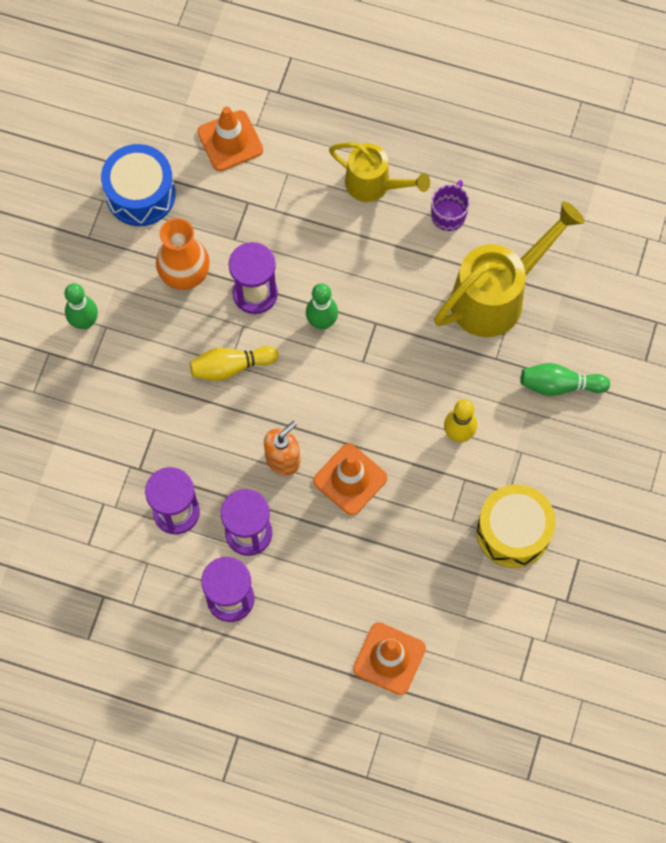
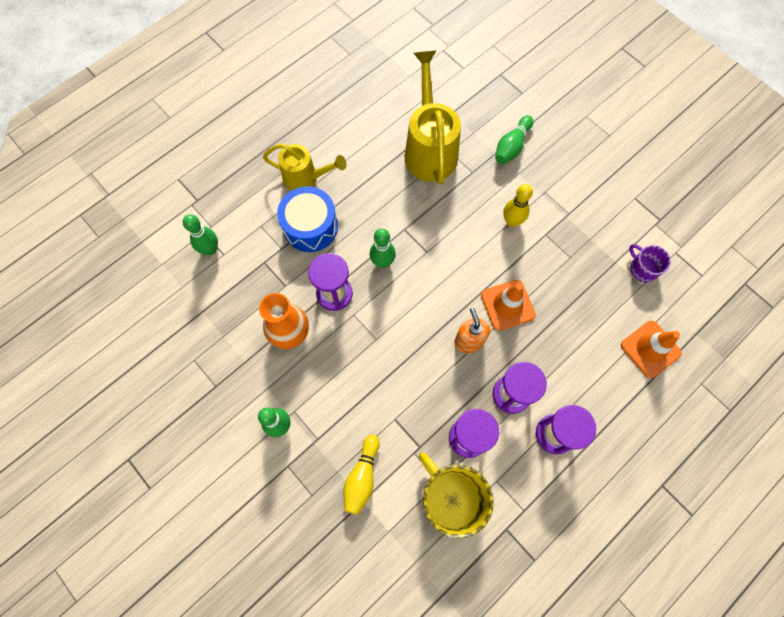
camera: 60 degrees left, 0 degrees up
(104, 526) = (450, 498): none -> yellow mug
(140, 194) = (207, 331): blue drum -> blue drum (310, 227)
(230, 141) = (210, 249): orange traffic cone -> green bowling pin
(231, 367) = (379, 339): yellow bowling pin -> yellow bowling pin (362, 477)
(374, 184) = (305, 178): yellow watering can -> yellow watering can turned 45 degrees clockwise
(448, 214) = (356, 146): purple mug -> purple mug (642, 269)
(513, 531) = (597, 225): yellow drum -> none

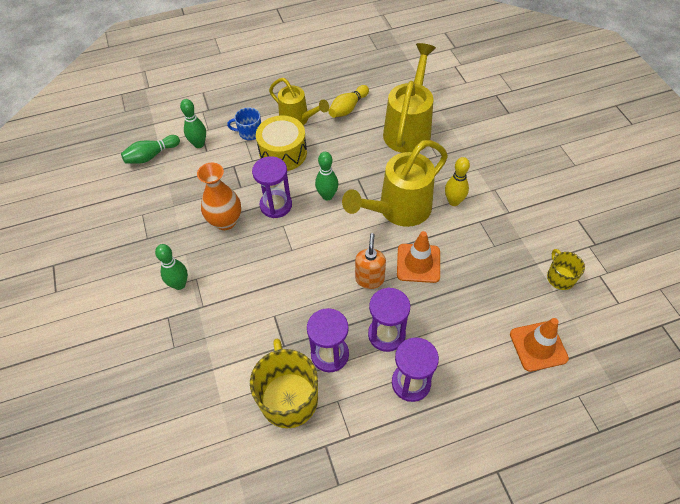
camera: 25 degrees right, 15 degrees down
(260, 214) = (249, 132): none -> blue mug
(310, 227) = (283, 153): blue drum -> yellow drum
(362, 477) = (222, 349): yellow bowling pin -> yellow bowling pin (348, 108)
(462, 251) = (399, 210): none -> yellow watering can
(511, 146) = (480, 147): green bowling pin -> green bowling pin (151, 156)
(642, 269) = (560, 277): purple mug -> yellow mug

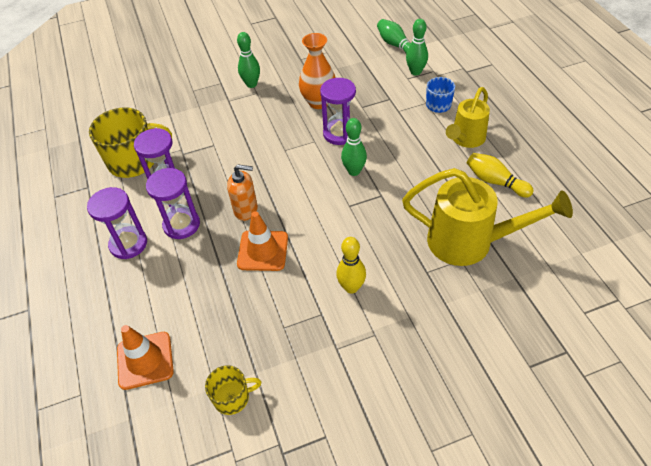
camera: 90 degrees right, 5 degrees down
(283, 153) = (412, 132): yellow drum -> none
(399, 210) = (336, 233): yellow watering can -> none

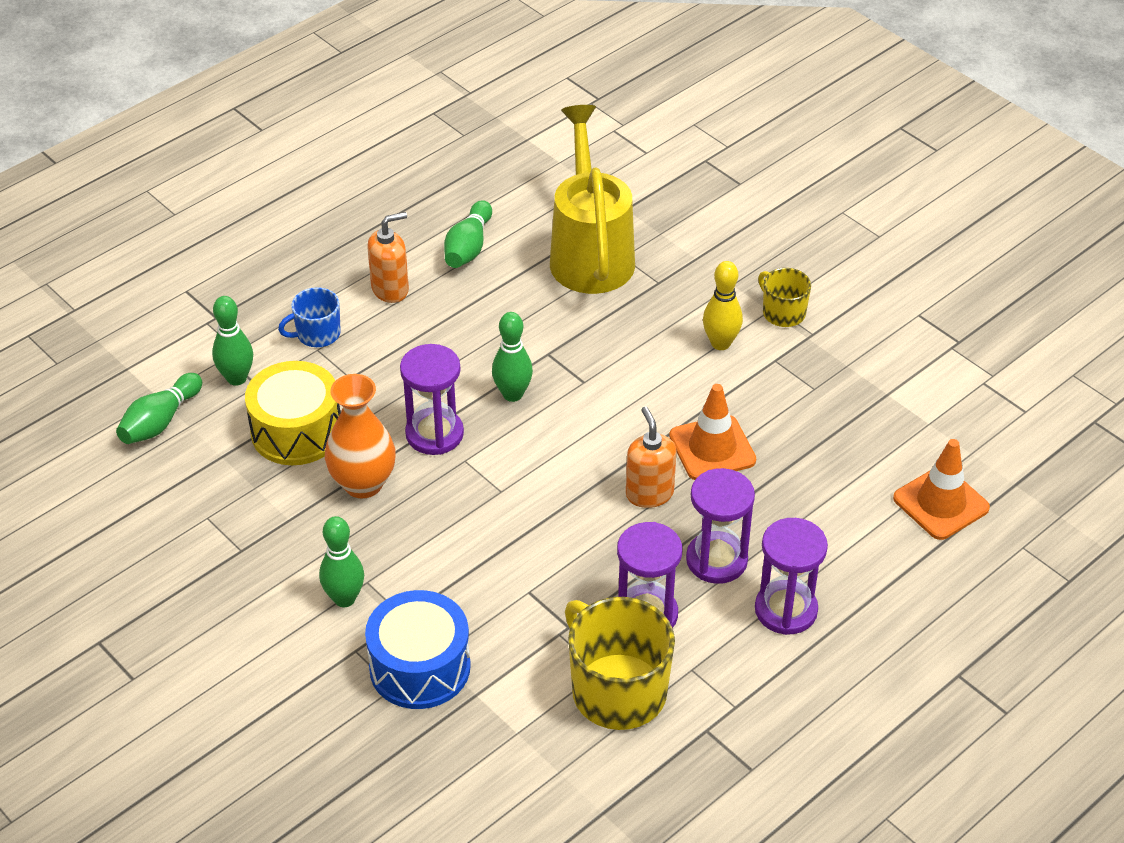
camera: 115 degrees left, 5 degrees down
(197, 100) = (420, 667): none -> blue drum
(232, 397) = (929, 403): yellow mug -> yellow mug (783, 312)
(367, 86) = (296, 431): none -> yellow drum
(466, 139) = (390, 289): yellow watering can -> orange soap dispenser
(495, 181) = (468, 247): yellow bowling pin -> green bowling pin

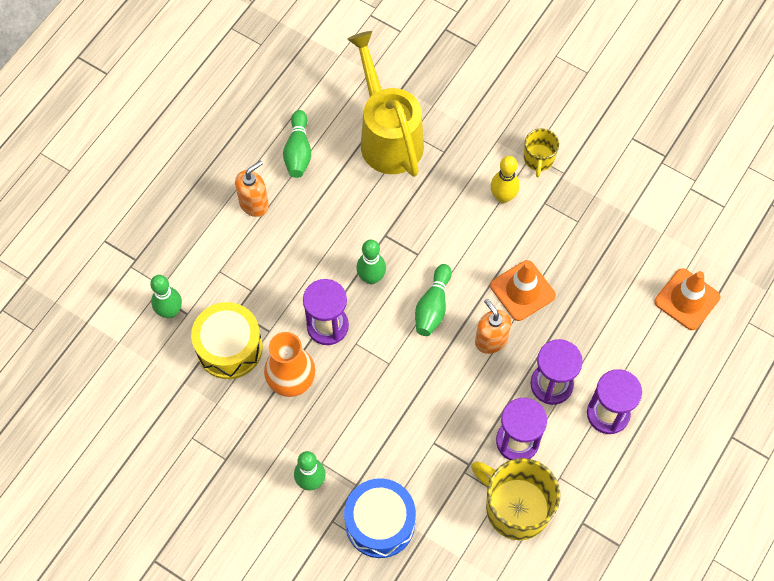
camera: 15 degrees left, 20 degrees up
(160, 421) = (129, 363): green bowling pin -> green bowling pin (433, 306)
(317, 334) = (214, 257): blue mug -> none
(783, 312) = (538, 159): yellow mug -> yellow mug turned 120 degrees counterclockwise

